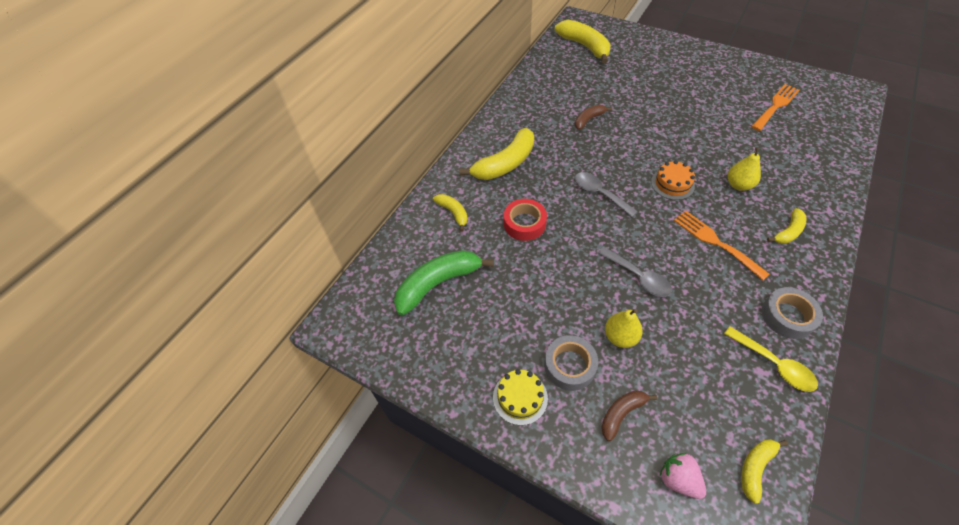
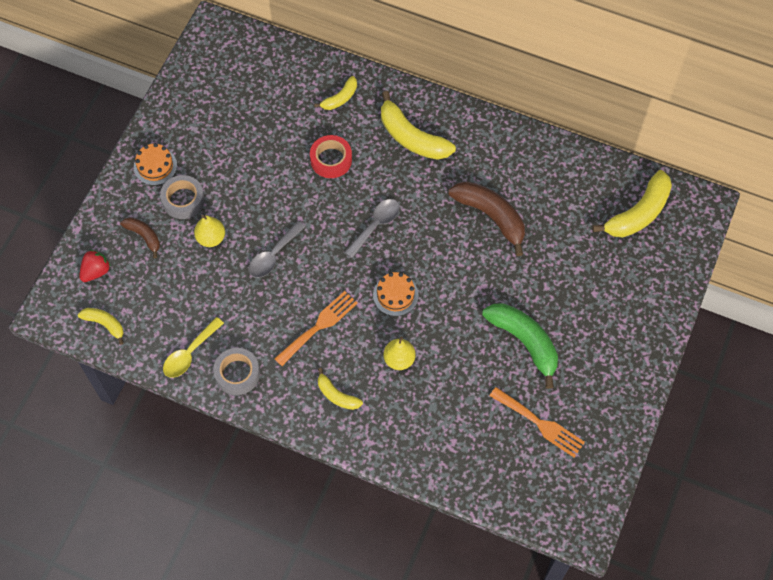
camera: 80 degrees right, 10 degrees up
(438, 284) = (257, 97): green banana -> green banana (524, 342)
(520, 397) = (155, 166): yellow cake -> orange cake
(588, 120) = (491, 216): brown banana -> brown banana, size x1.84
(678, 479) = (96, 271): pink strawberry -> red strawberry

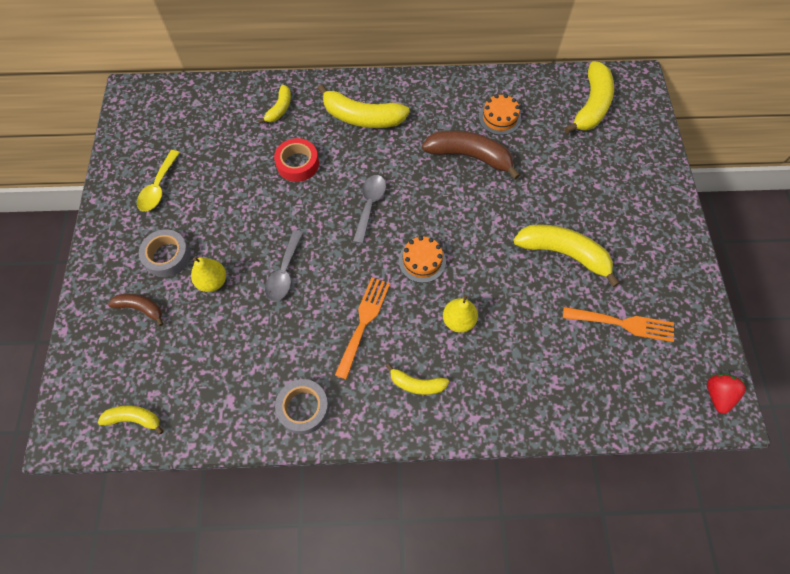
camera: 25 degrees left, 0 degrees up
(96, 271) = (102, 366): red strawberry -> red strawberry (717, 395)
(155, 166) = (124, 235): orange cake -> orange cake (499, 118)
(190, 353) = (242, 409): yellow spoon -> yellow spoon (158, 187)
(524, 342) = (563, 254): green banana -> yellow banana

